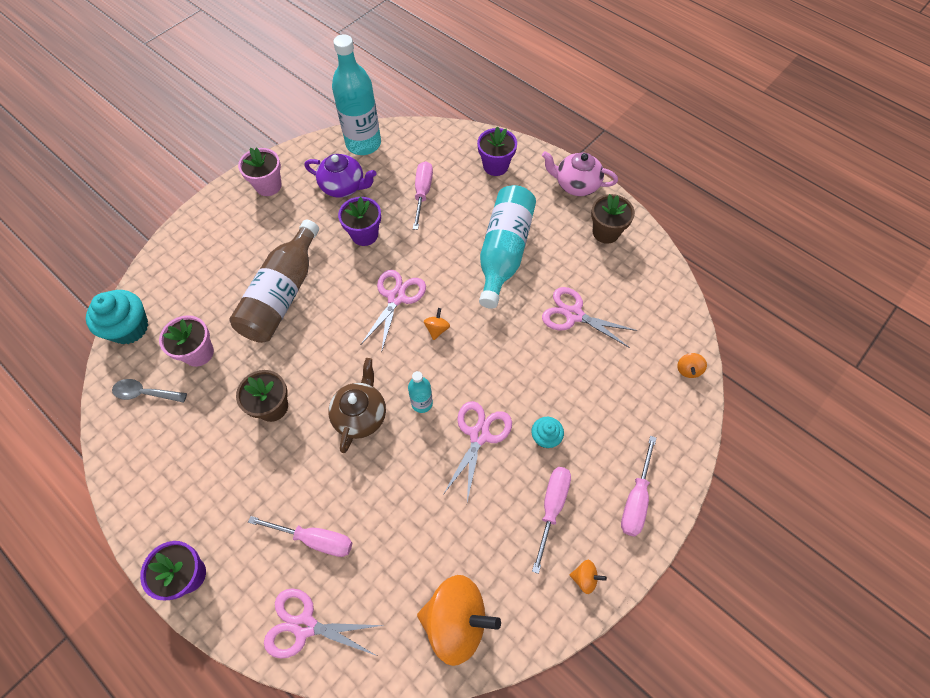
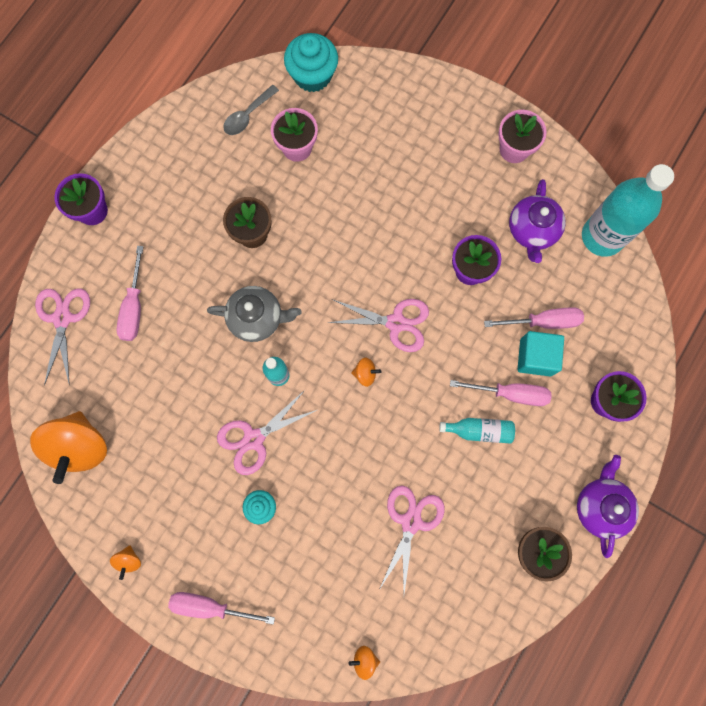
camera: 80 degrees right, 15 degrees up
(145, 393) = (247, 115): grey spoon -> grey spoon turned 135 degrees counterclockwise
(282, 294) = (377, 206): brown bottle -> none
(360, 415) = (257, 318): brown teapot -> grey teapot
(450, 203) = (535, 357): none -> turquoise cube
(479, 435) = (254, 439): pink scissors -> pink scissors turned 135 degrees clockwise
(504, 252) = (479, 430): turquoise bottle -> turquoise bottle, size x0.48
(551, 507) = (191, 521): pink screwdriver -> pink screwdriver (510, 393)
(576, 184) = (600, 506): pink teapot -> purple teapot

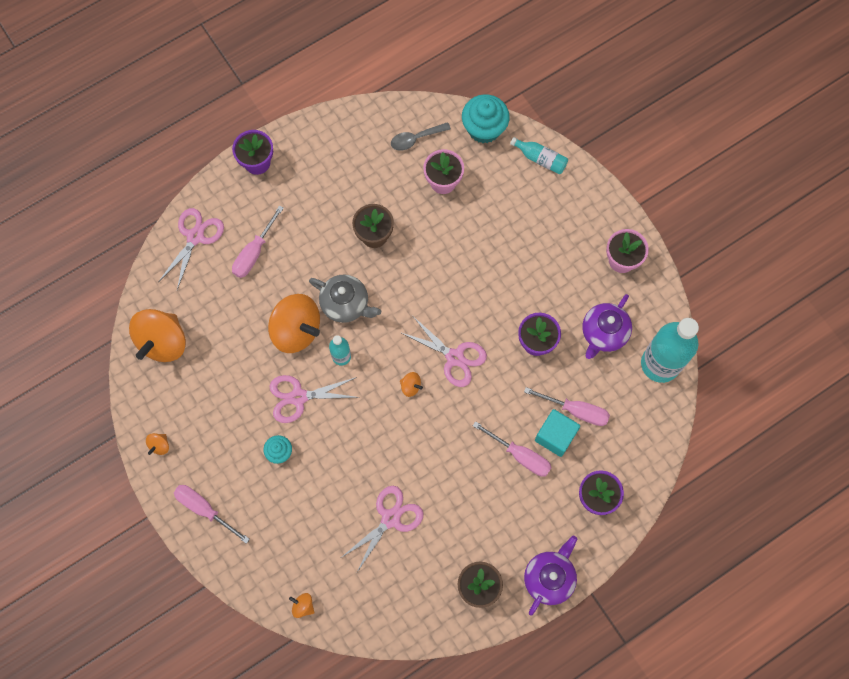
camera: 25 degrees right, 5 degrees down
(218, 369) = (296, 330): none -> orange spinning top
(479, 430) = (480, 473): turquoise bottle -> turquoise bottle (540, 159)

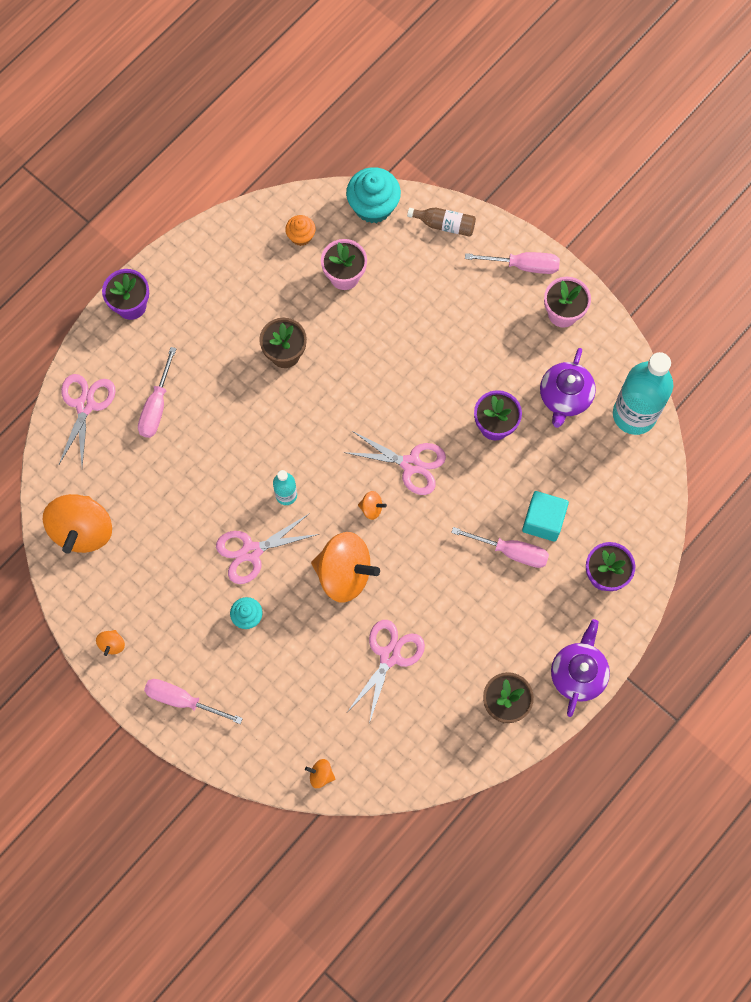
camera: 15 degrees left, 0 degrees up
(296, 330) = (228, 479): orange spinning top -> orange spinning top (344, 573)
(346, 304) = (275, 437): grey teapot -> none
(415, 139) = (301, 236): grey spoon -> orange cupcake
(540, 159) = (444, 225): turquoise bottle -> brown bottle
(576, 410) = (558, 488): pink screwdriver -> pink screwdriver (523, 265)

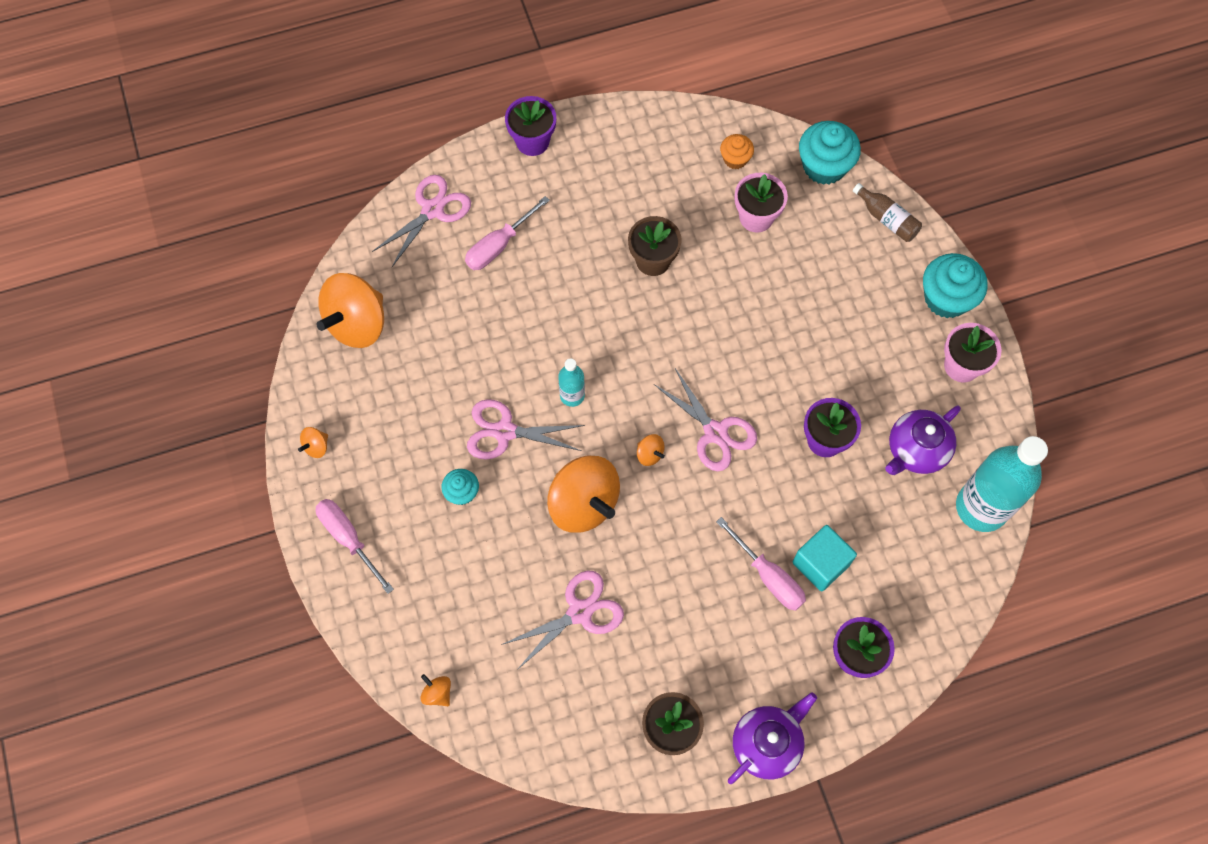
camera: 30 degrees right, 5 degrees down
(523, 265) = (946, 298): pink screwdriver -> turquoise cupcake

